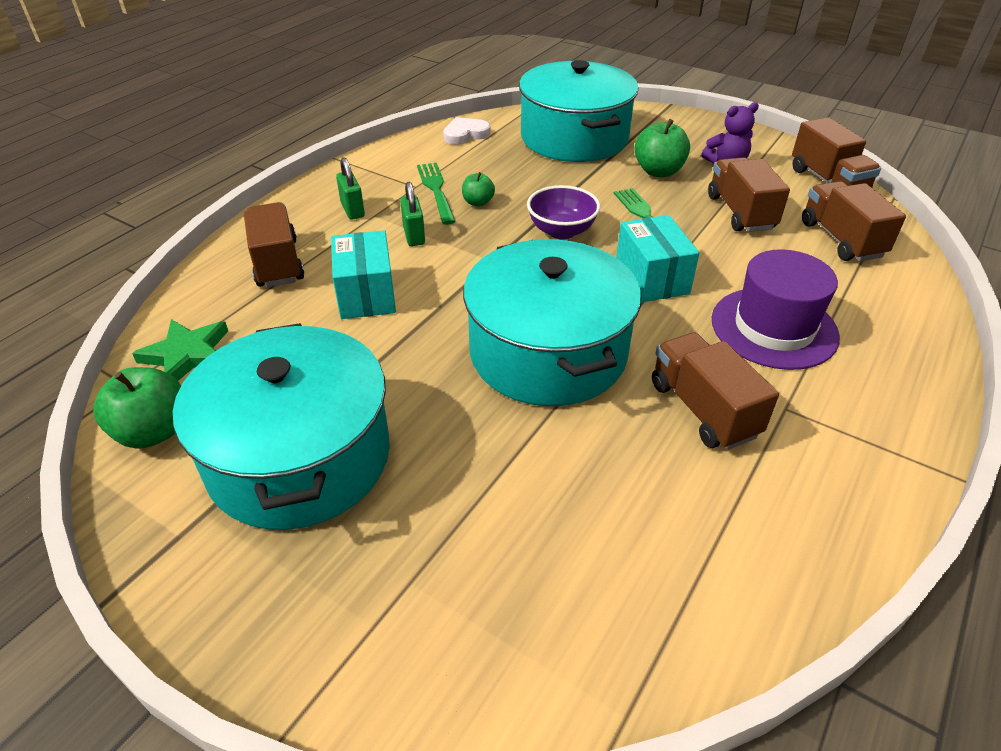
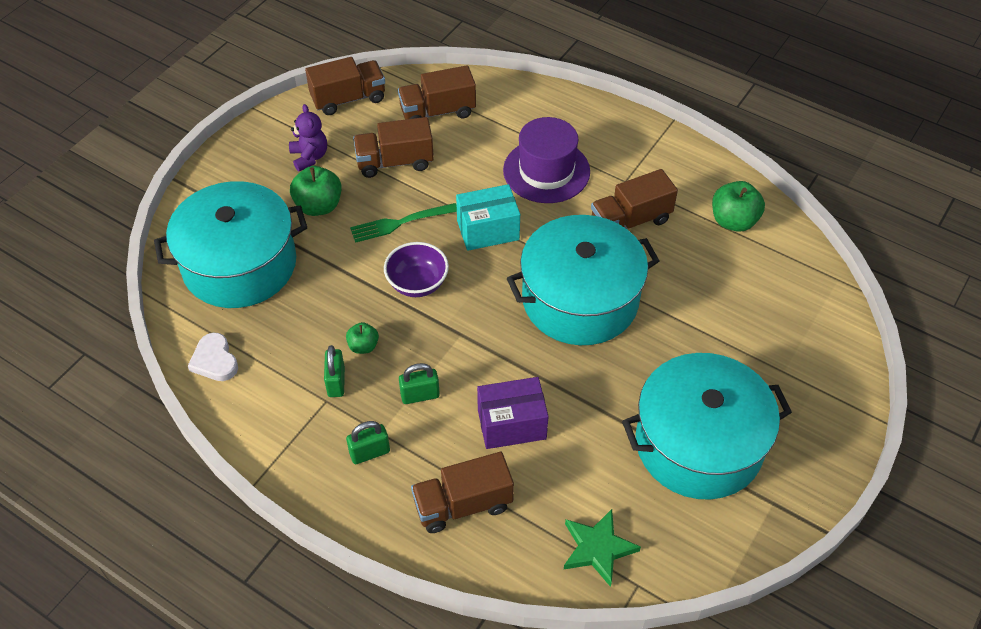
camera: 90 degrees left, 10 degrees up
(153, 431) = (686, 547): green apple -> green apple (733, 221)
(366, 294) = (511, 424): turquoise box -> purple box
(436, 190) = (336, 382): green fork -> green padlock

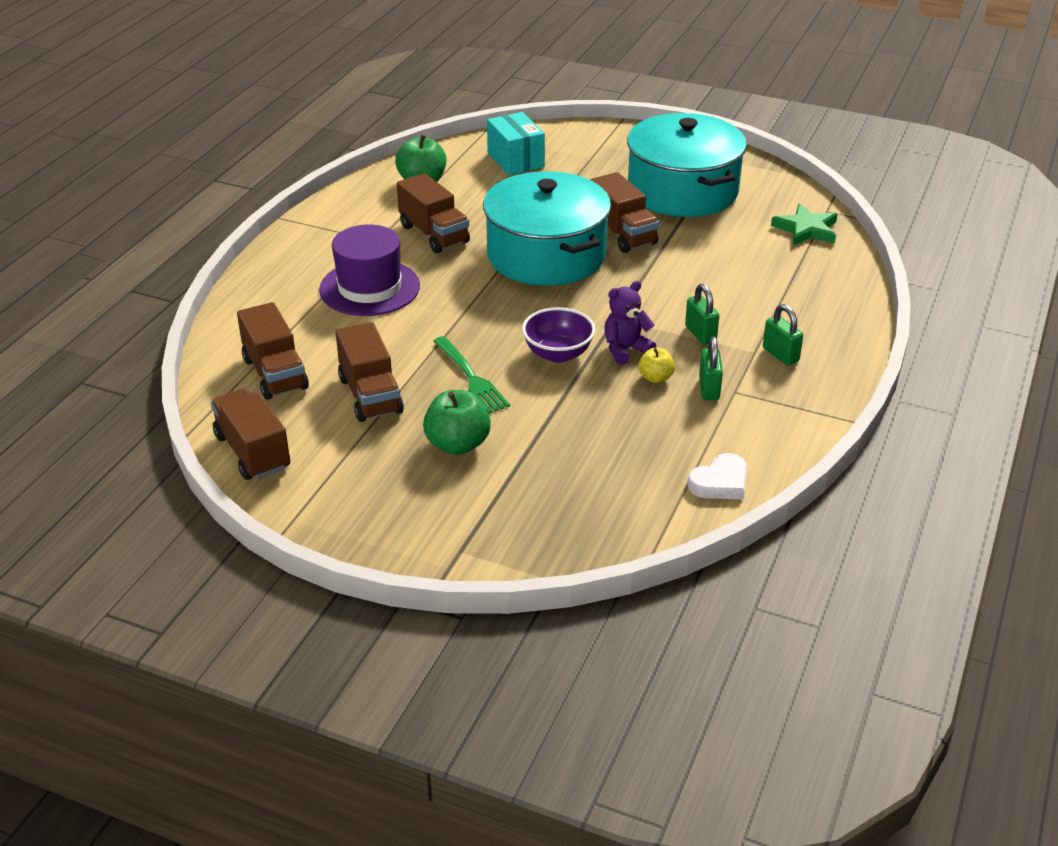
camera: 100 degrees left, 15 degrees down
(239, 264) = (571, 492): turquoise pot -> none
(309, 157) = (371, 467): purple teddy bear -> purple teddy bear (625, 349)
(336, 382) = (709, 388): green padlock -> green padlock turned 75 degrees counterclockwise
(363, 346) = (655, 378): green apple -> yellow apple
(463, 504) = (805, 296): brown truck -> brown truck (622, 234)
(488, 230) = (467, 317): turquoise box -> turquoise box (515, 160)
(511, 424) = (708, 279): purple box -> none

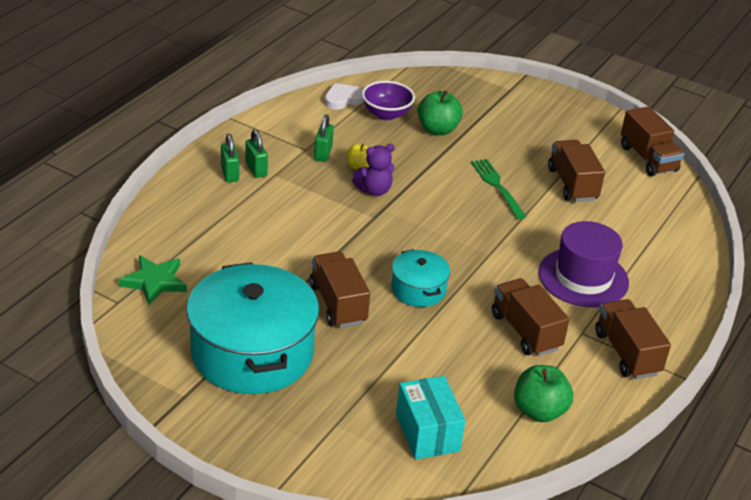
camera: 175 degrees left, 0 degrees up
(275, 374) = (647, 211): brown truck -> brown truck (627, 353)
(457, 444) = (509, 143): green apple -> green apple (437, 129)
(546, 255) = (418, 289): turquoise pot -> turquoise pot, size x0.48
(558, 354) = (428, 195): purple bowl -> purple bowl (386, 114)
(700, 334) = (309, 194): green padlock -> green padlock (229, 173)

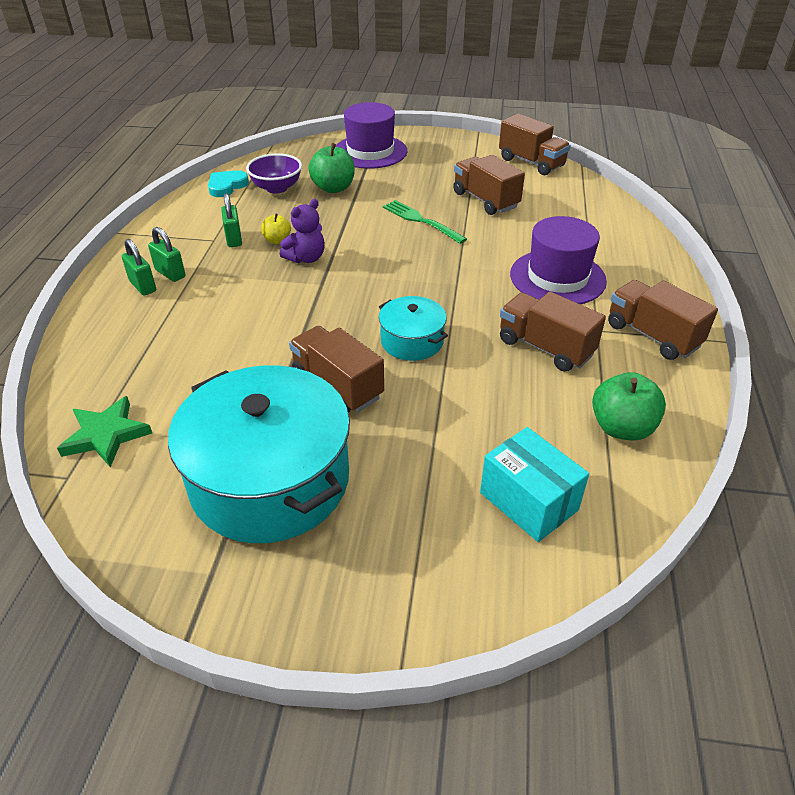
camera: 20 degrees left, 5 degrees up
(343, 99) = (227, 186): white heart -> turquoise heart
(496, 100) = (370, 151): none -> purple hat

